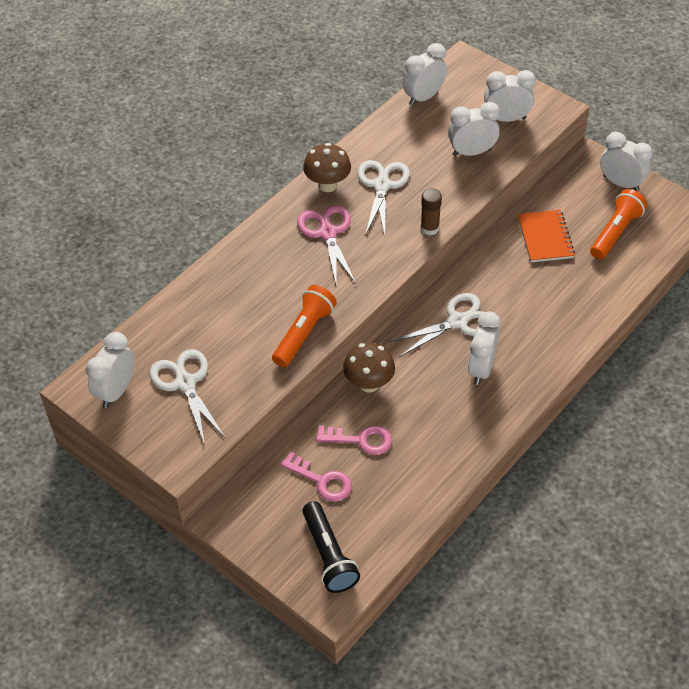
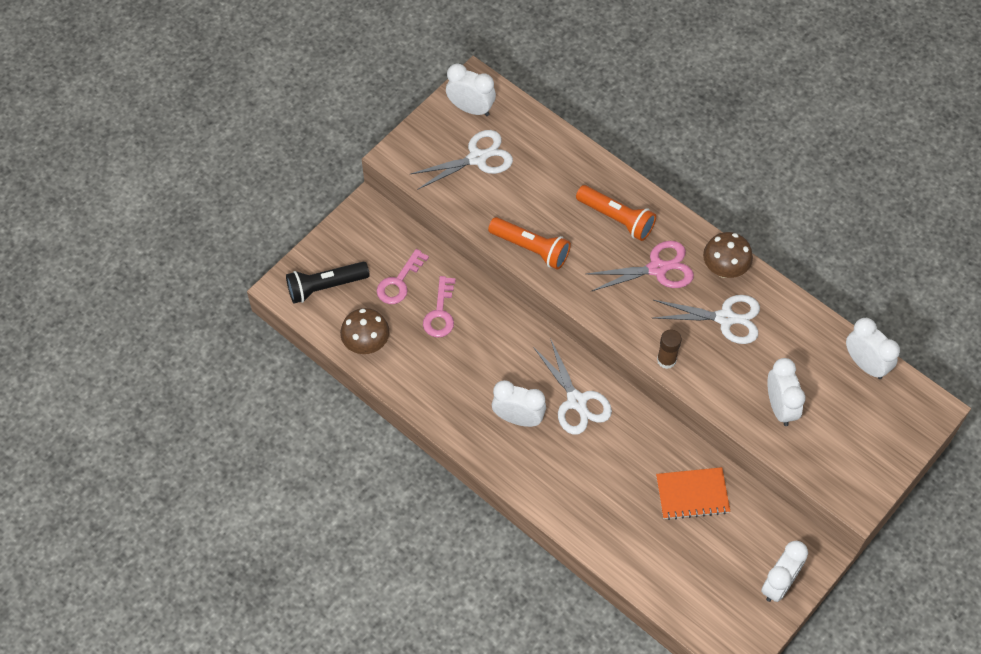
camera: 90 degrees right, 10 degrees up
(369, 384) = (502, 321): brown mushroom -> brown mushroom (366, 344)
(506, 119) = (836, 446): white clock -> none
(615, 232) = (702, 567): orange flashlight -> orange flashlight (616, 218)

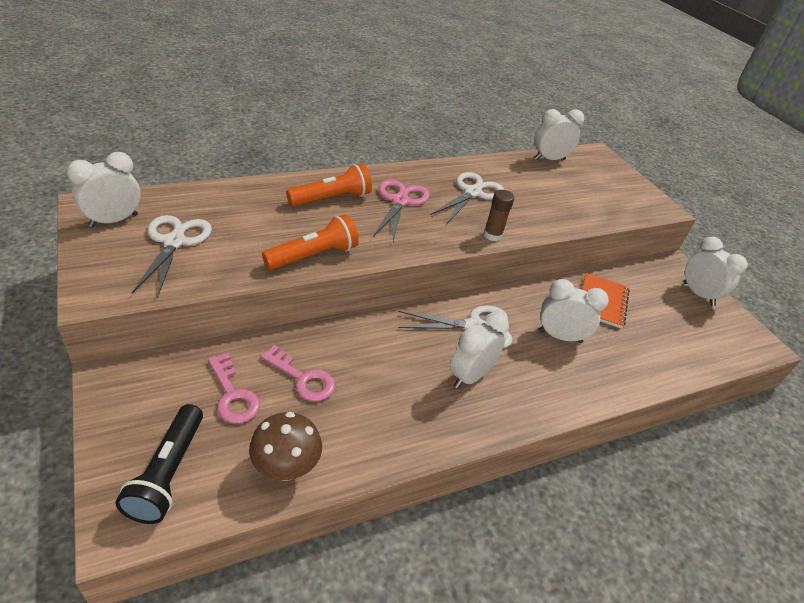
camera: 70 degrees left, 20 degrees down
(724, 269) = (427, 174): brown mushroom -> none
(780, 407) = (567, 204): white clock -> white clock (560, 336)

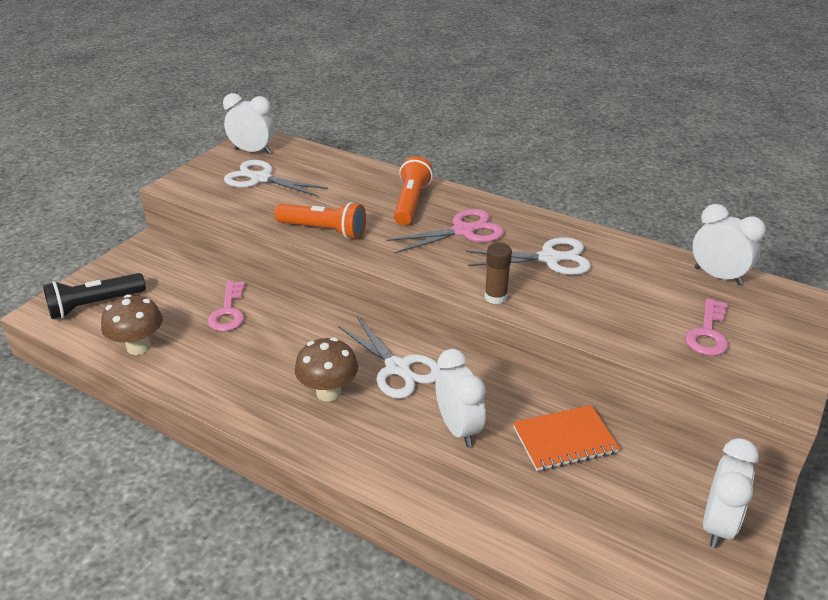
camera: 60 degrees right, 5 degrees down
(174, 242) = (261, 179): white scissors -> white scissors turned 120 degrees counterclockwise
(233, 395) = (181, 293): pink key -> pink key (708, 333)
(332, 198) = (411, 202): orange flashlight -> orange flashlight turned 105 degrees counterclockwise
(470, 376) = (328, 392): white clock -> brown mushroom

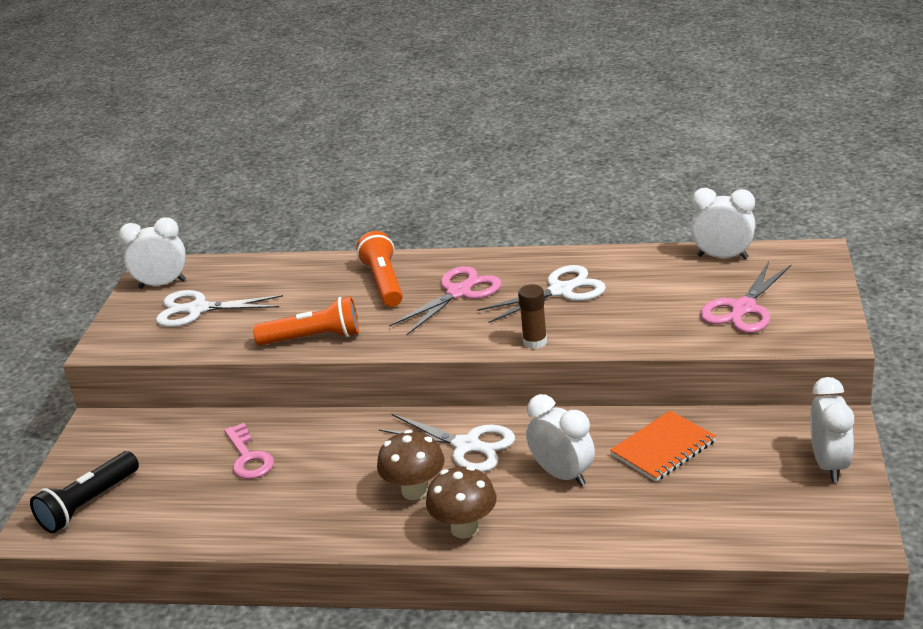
camera: 20 degrees left, 5 degrees down
(138, 347) = (178, 524): brown mushroom -> brown mushroom (464, 528)
(708, 333) = (743, 308): pink key -> pink scissors

